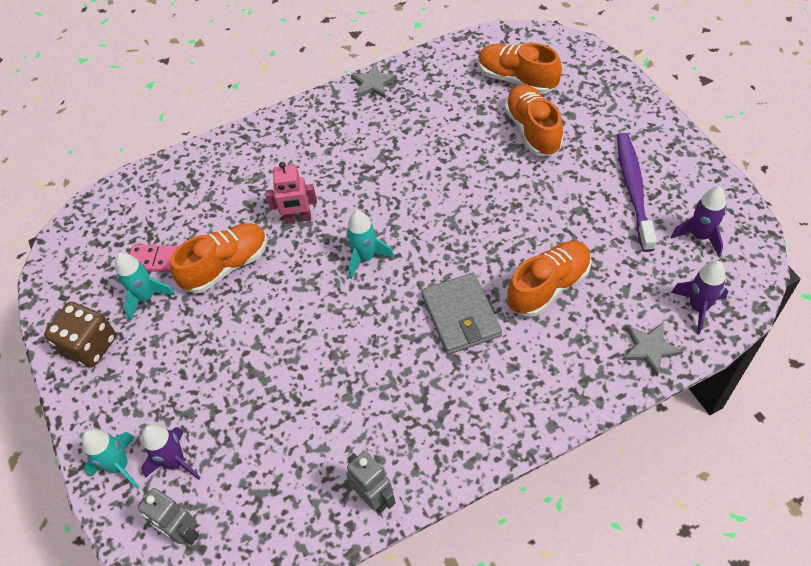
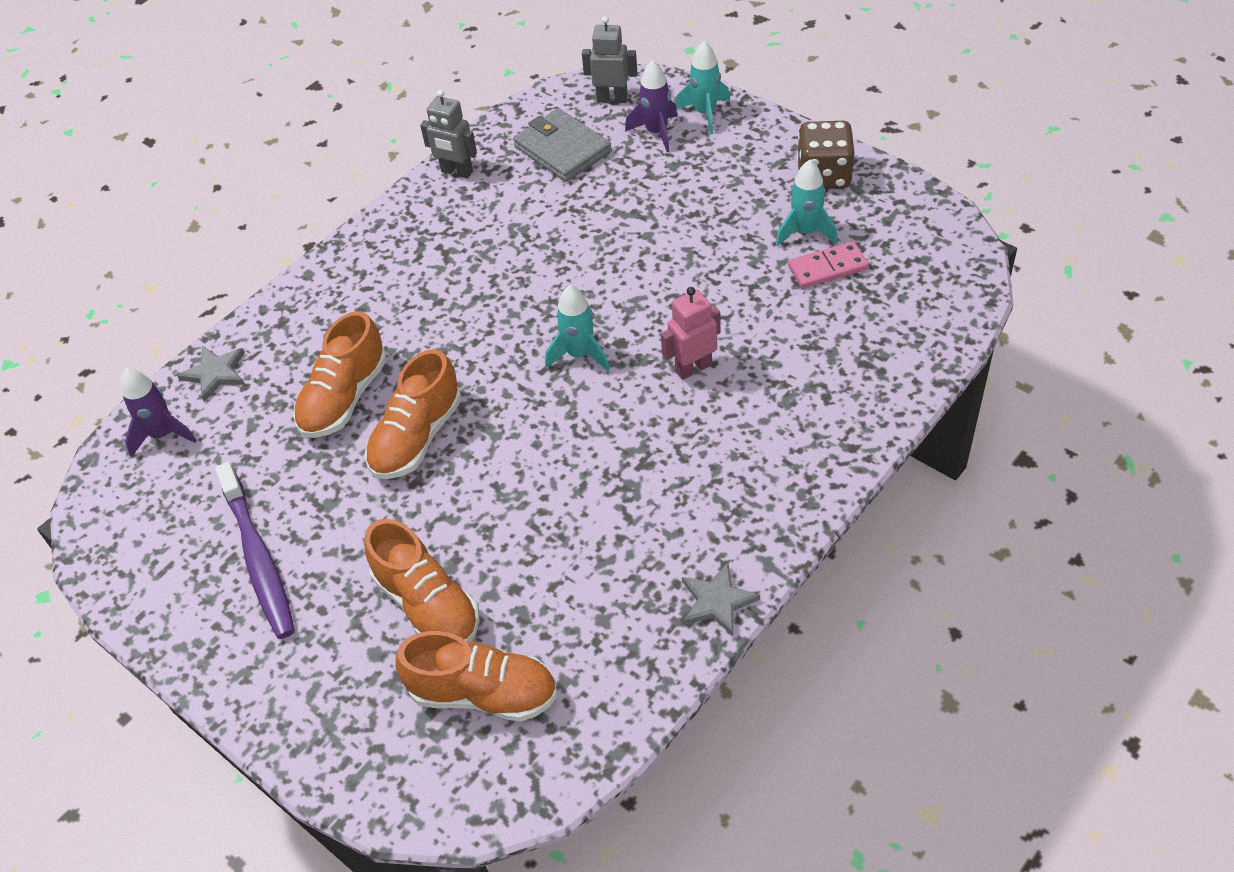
camera: 155 degrees right, 5 degrees down
(226, 266) = (740, 290): orange shoe -> orange shoe (417, 437)
(461, 316) = (437, 334): grey wallet -> grey wallet (562, 149)
(700, 236) = (163, 522): purple rocket -> none

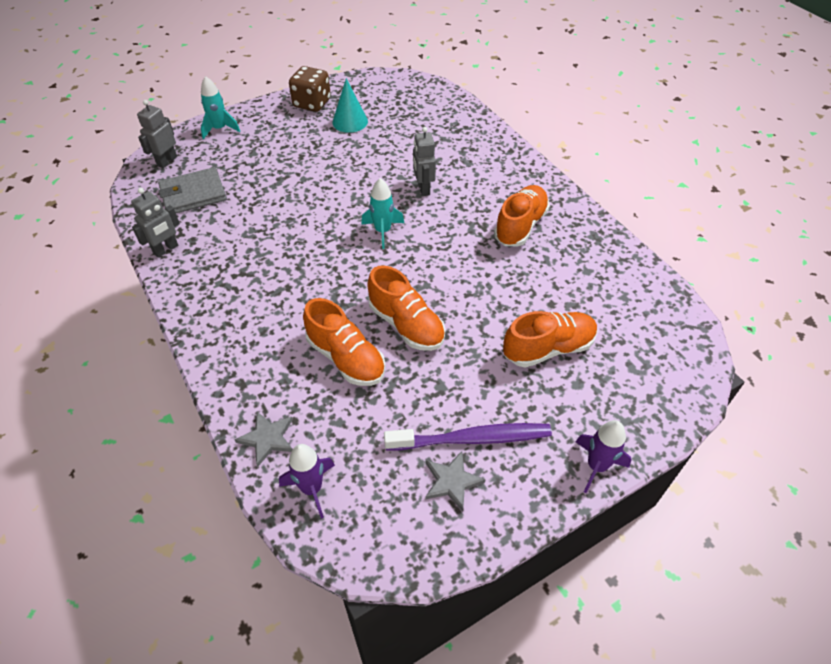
camera: 75 degrees left, 0 degrees up
(483, 693) = (623, 335): orange shoe -> orange shoe (520, 226)
(656, 132) = (217, 152): purple rocket -> purple rocket (596, 466)
(693, 368) = (423, 189): pink robot -> grey robot
(717, 601) = (590, 223): grey star -> grey star (452, 481)
(805, 232) = (350, 121): turquoise rocket -> turquoise cone
(827, 268) = (382, 122): pink domino -> none

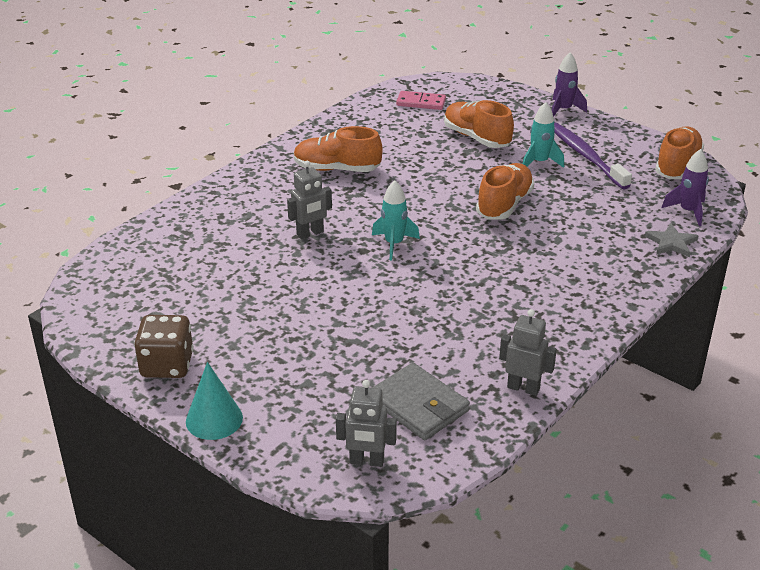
camera: 110 degrees left, 15 degrees down
(220, 129) = (267, 437): turquoise rocket -> turquoise rocket (539, 162)
(346, 358) = (564, 226): orange shoe -> orange shoe (677, 166)
(350, 121) = (200, 318): turquoise cone -> turquoise cone (214, 419)
(452, 481) = (626, 158): grey star -> none
(645, 325) = (421, 103): none -> pink domino

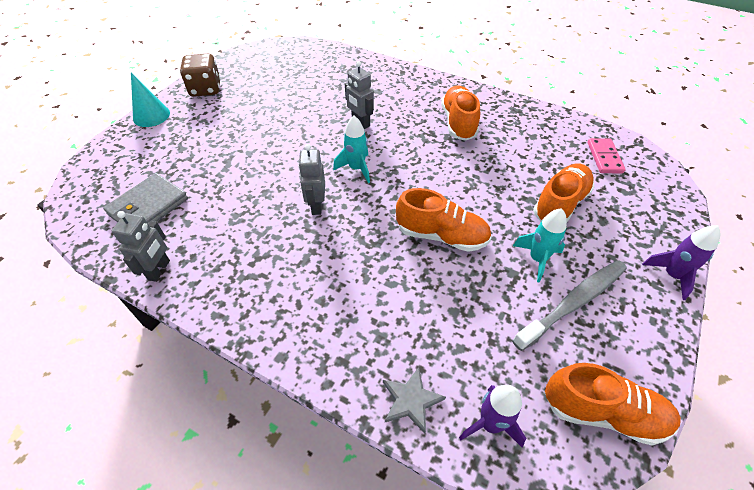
camera: 80 degrees right, 15 degrees up
(366, 461) = (94, 187): grey robot -> grey robot (316, 206)
(586, 156) = (573, 303): purple toothbrush -> grey toothbrush

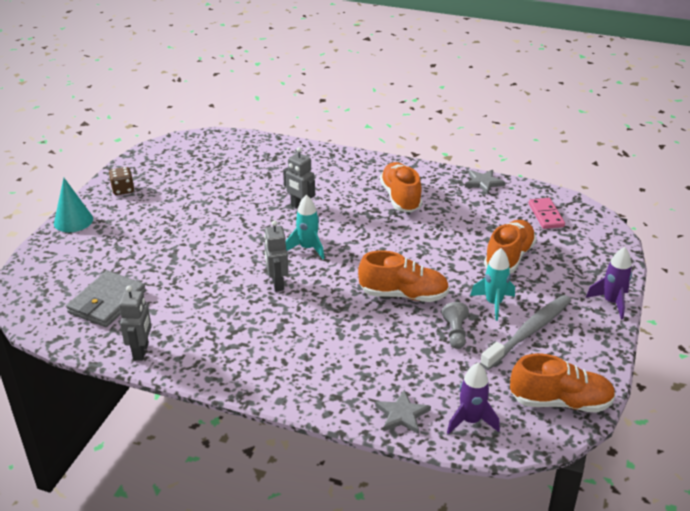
camera: 10 degrees left, 15 degrees down
(205, 89) = (123, 190): brown dice -> brown dice, size x0.63
(490, 293) = (455, 333): none -> grey pawn
(543, 115) = (483, 183): none -> grey star

